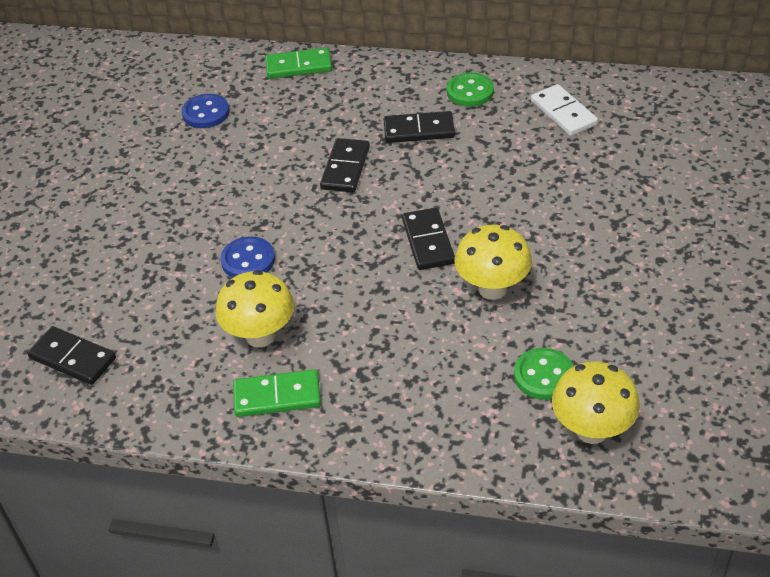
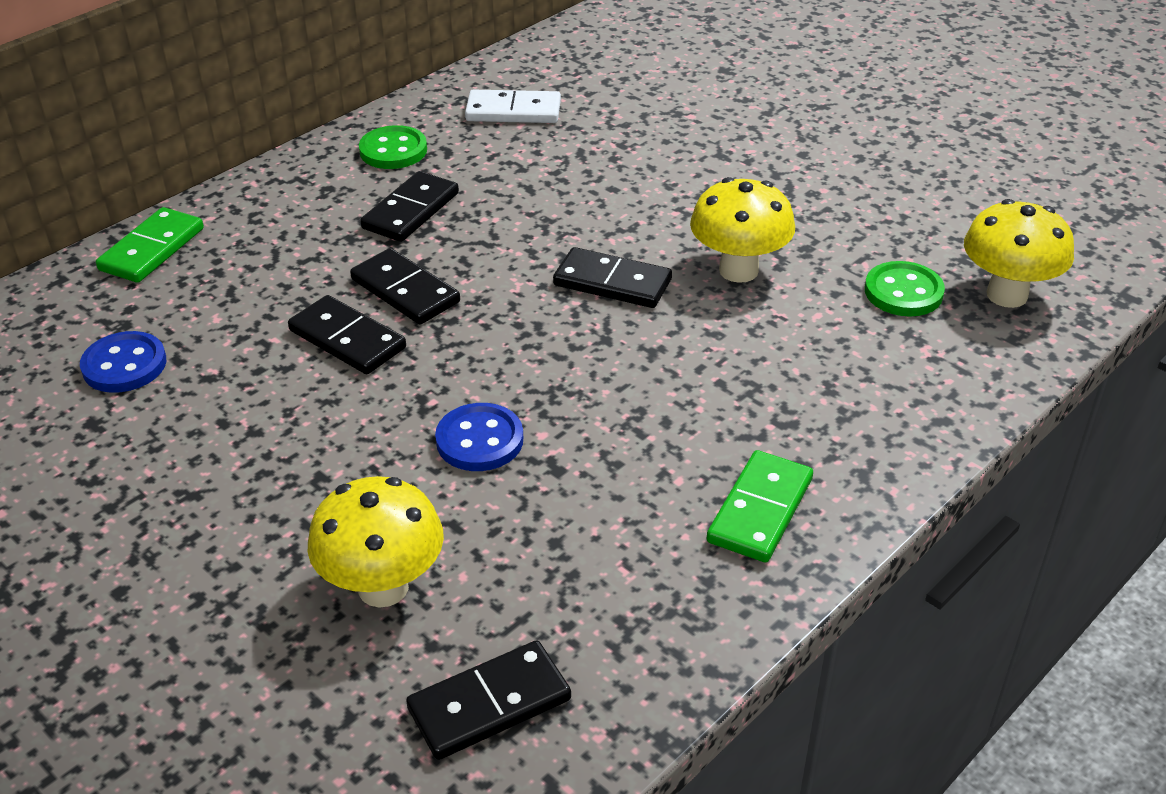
camera: 60 degrees left, 5 degrees down
(260, 336) = (636, 483): yellow mushroom -> yellow mushroom (383, 587)
(287, 171) = (347, 339): none -> black domino

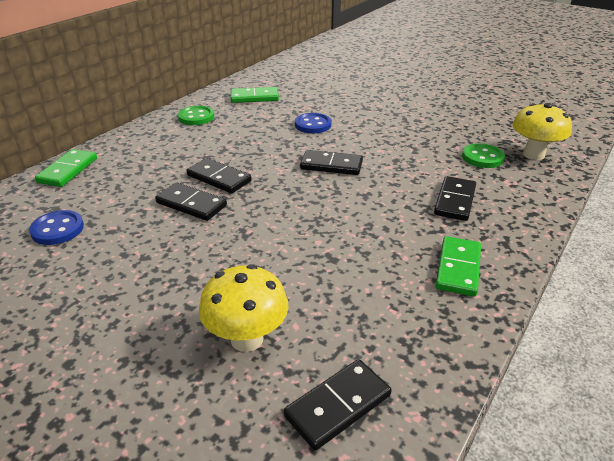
camera: 10 degrees left, 5 degrees down
(411, 211) = (212, 142): black domino -> black domino (455, 201)
(479, 440) = (283, 248): blue button -> blue button (313, 125)
(513, 111) = (254, 97): white domino -> green domino
(738, 270) = (395, 155): yellow mushroom -> none

